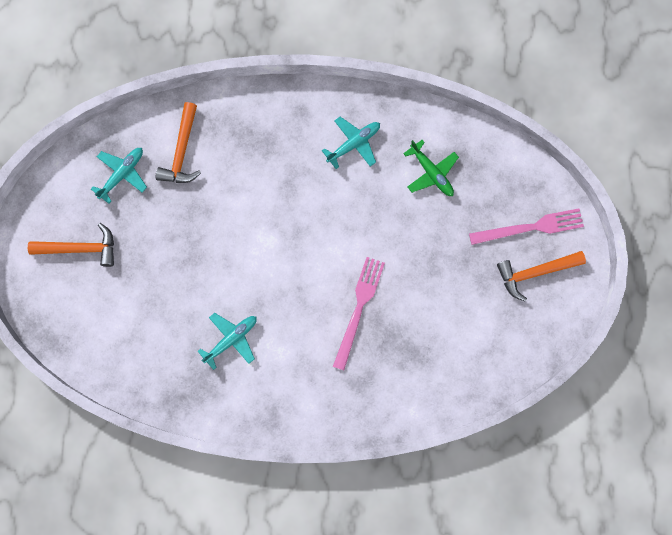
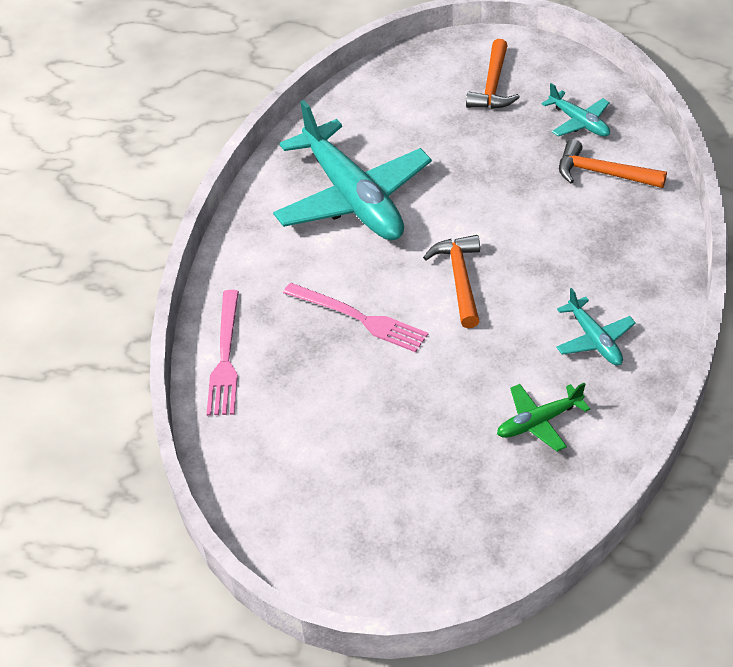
camera: 105 degrees right, 30 degrees down
(231, 340) = (352, 197): turquoise plane -> turquoise plane, size x2.21
(529, 228) = (432, 532): pink fork -> pink fork (225, 356)
(535, 273) = (360, 527): orange hammer -> orange hammer (459, 279)

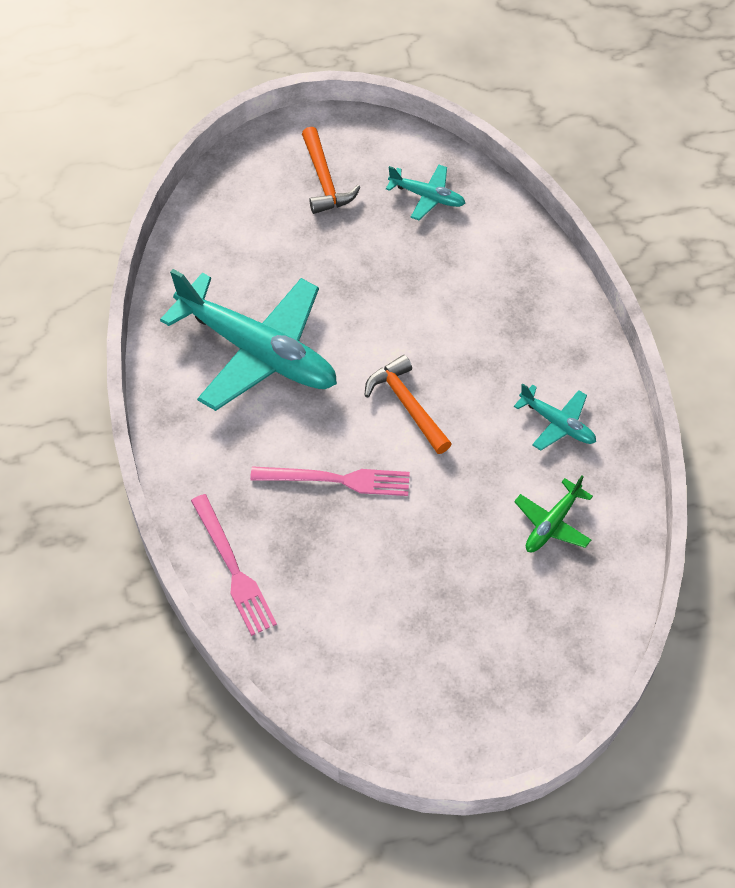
camera: 30 degrees left, 10 degrees up
(602, 173) = (477, 246): orange hammer -> none

